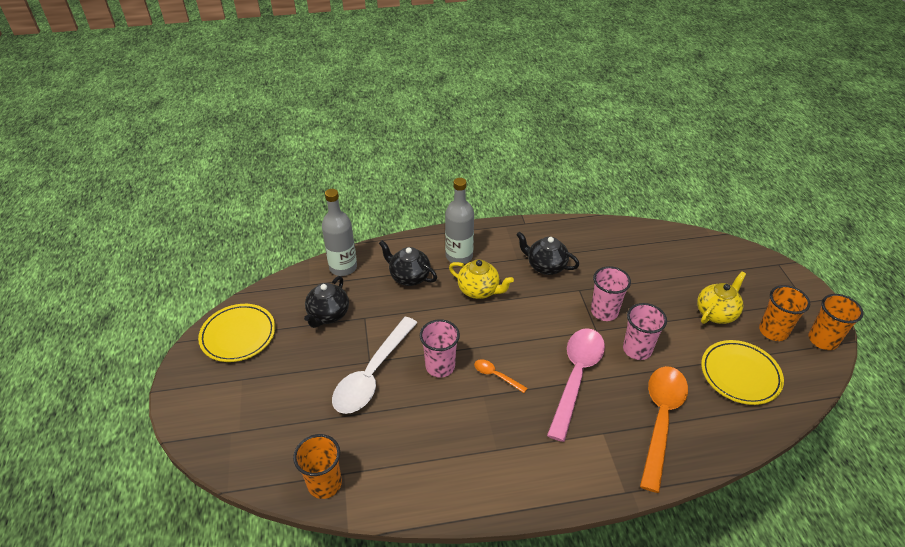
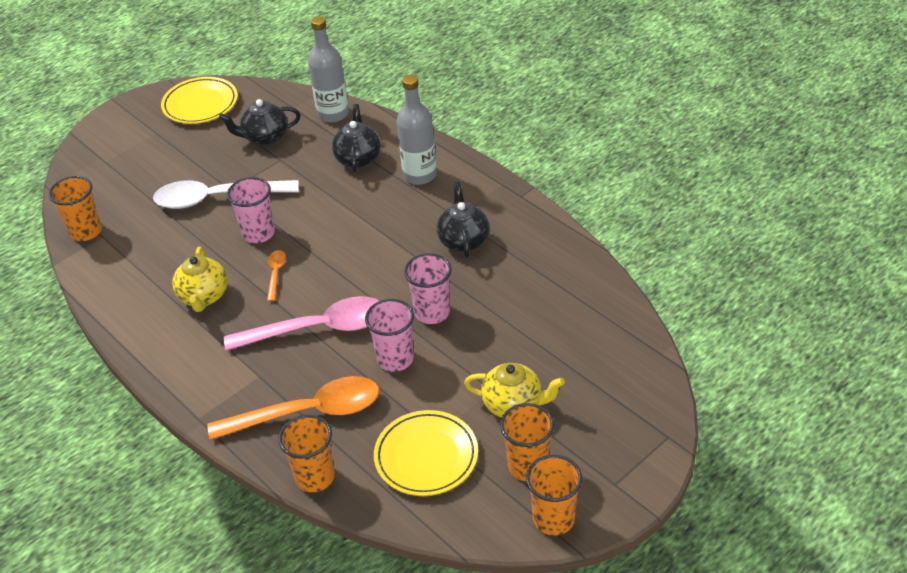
camera: 60 degrees right, 0 degrees up
(479, 290) = (381, 211): yellow teapot -> yellow teapot (204, 297)
(729, 443) = (315, 477): none -> orange cup

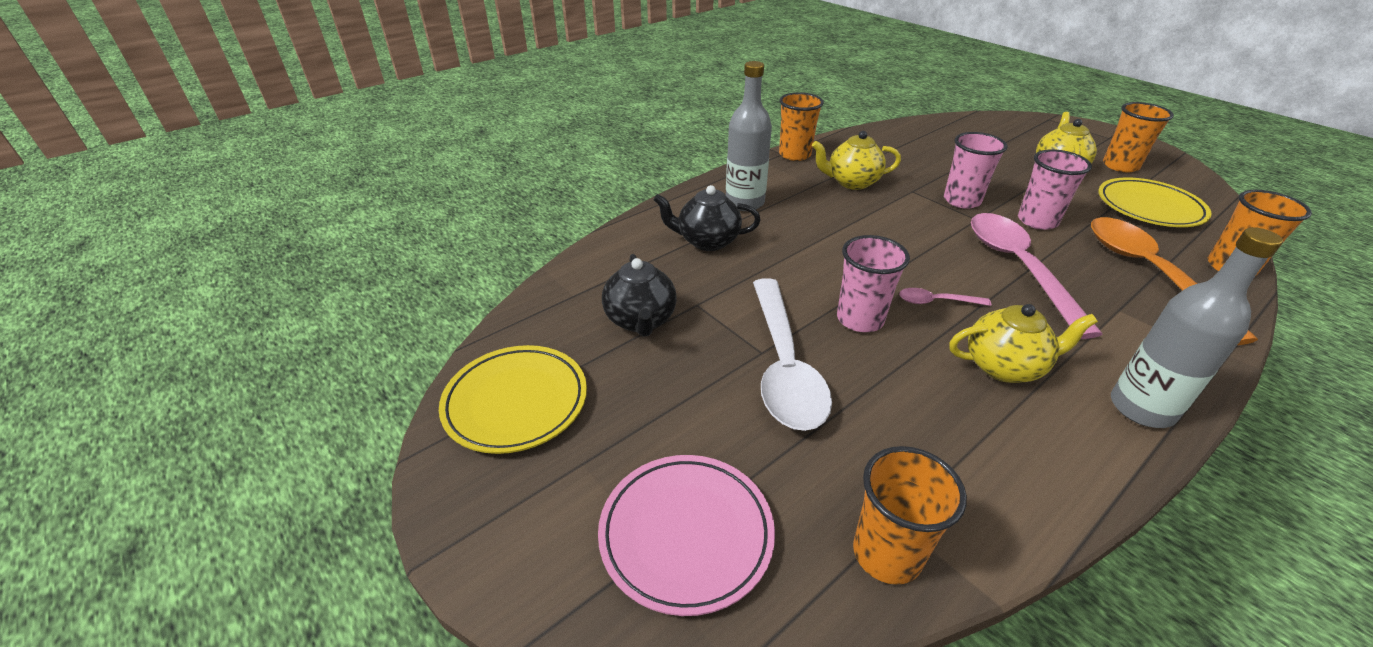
camera: 90 degrees left, 5 degrees down
(110, 169) = (686, 534): none -> pink plate
(276, 274) = (936, 301): orange spoon -> pink spoon
(333, 114) = (605, 260): grey bottle -> grey bottle (1141, 408)
(463, 241) = (851, 182): black teapot -> yellow teapot
(553, 519) = (1164, 159): orange cup -> orange cup (794, 154)

